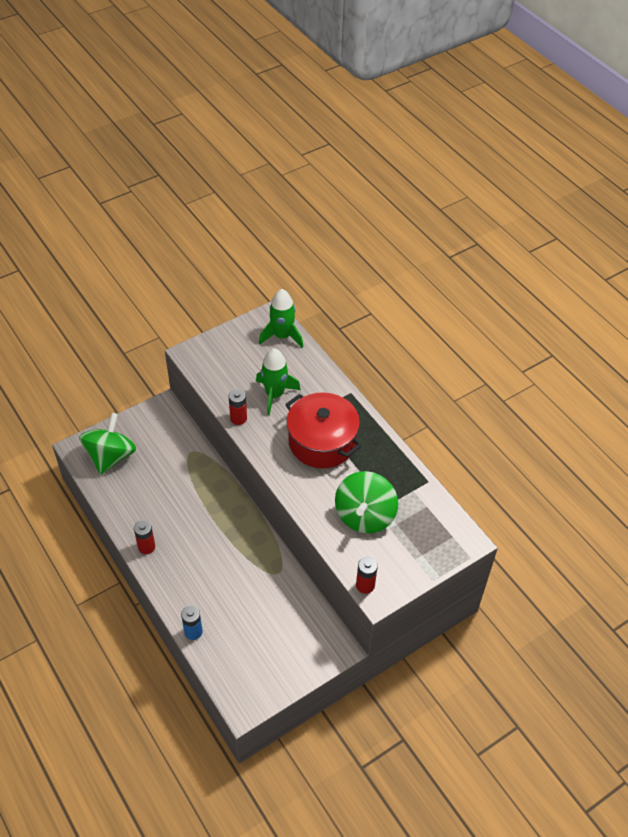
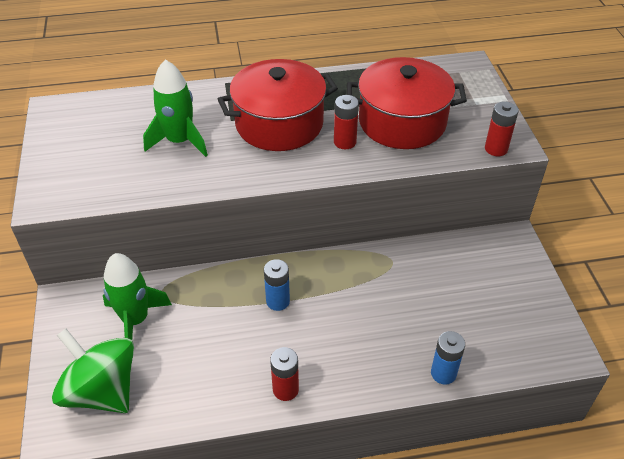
camera: 65 degrees left, 5 degrees down
(211, 517) = (278, 301): none -> blue battery
(238, 418) = (192, 183): red battery -> red battery (345, 142)
(282, 336) = (94, 109): green rocket -> green rocket (135, 320)
(365, 515) = (402, 122): green spinning top -> red pot

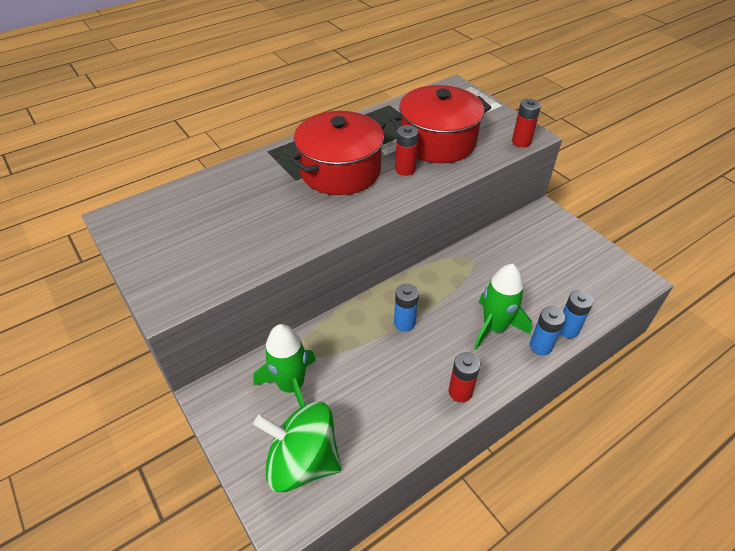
camera: 25 degrees left, 0 degrees up
(180, 141) = (262, 210): green rocket -> green rocket (494, 327)
(401, 378) = (540, 346): none -> blue battery

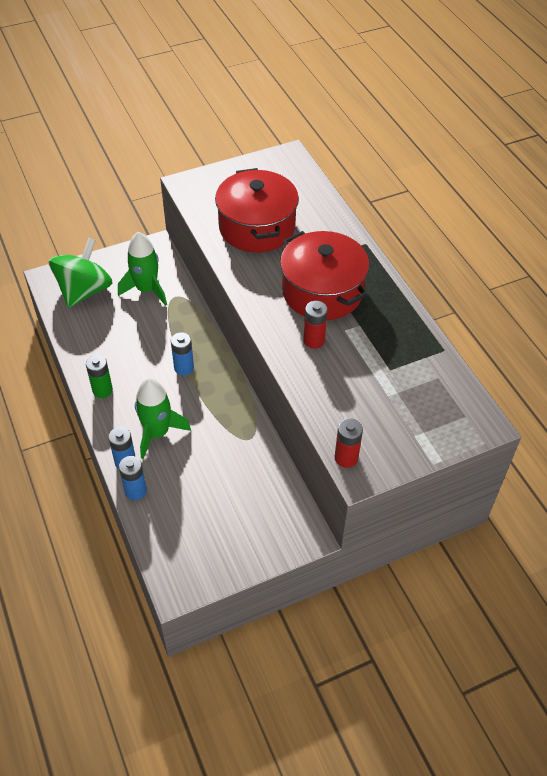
camera: 100 degrees right, 5 degrees up
(438, 142) = (359, 378): red pot -> red pot (257, 227)
(460, 392) = (102, 390): red battery -> green battery

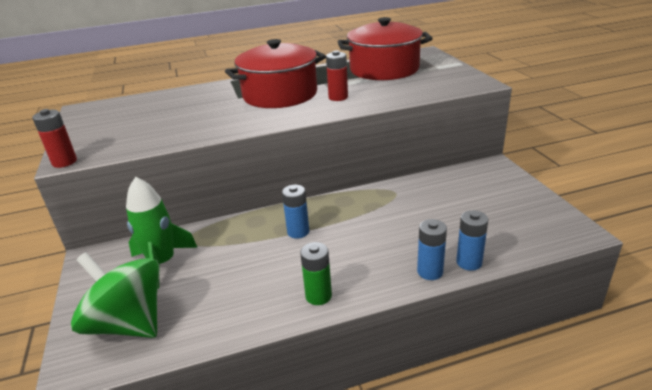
camera: 80 degrees left, 20 degrees down
(157, 433) = (388, 248): green rocket -> none
(257, 227) = (175, 121): red pot -> red pot (384, 69)
(346, 458) = (466, 87): red battery -> red battery (64, 162)

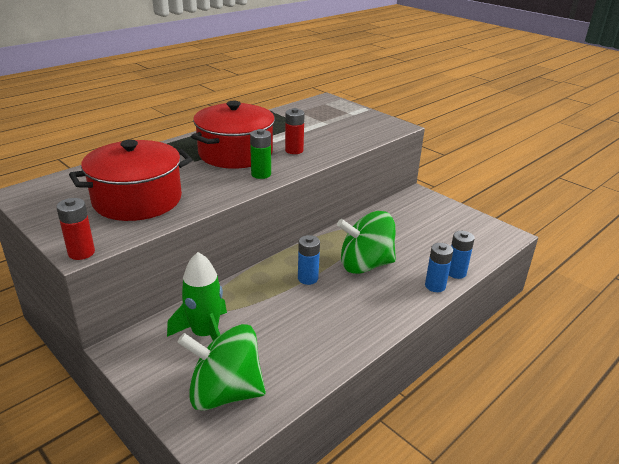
camera: 30 degrees left, 0 degrees up
(318, 296) = (369, 325): green battery -> green battery (261, 174)
(369, 230) = (365, 265): none -> green spinning top
(384, 69) = (307, 119): red pot -> red pot (137, 200)

